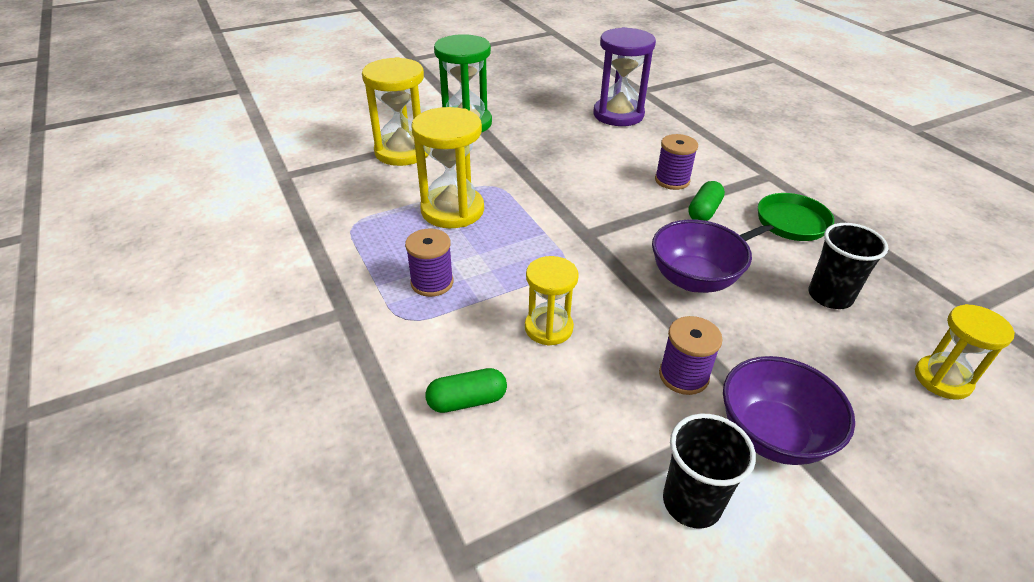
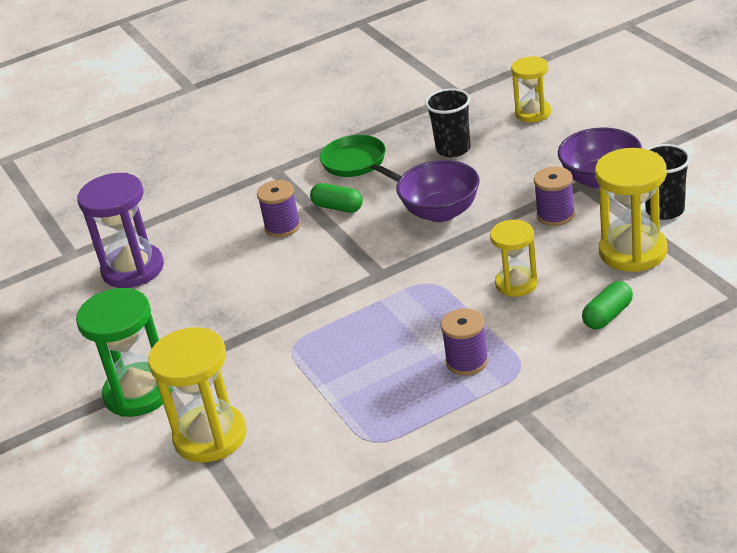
camera: 85 degrees left, 5 degrees down
(452, 210) = (342, 369): yellow hourglass -> yellow hourglass (632, 251)
(467, 401) = (607, 315): green capsule -> green capsule turned 60 degrees clockwise

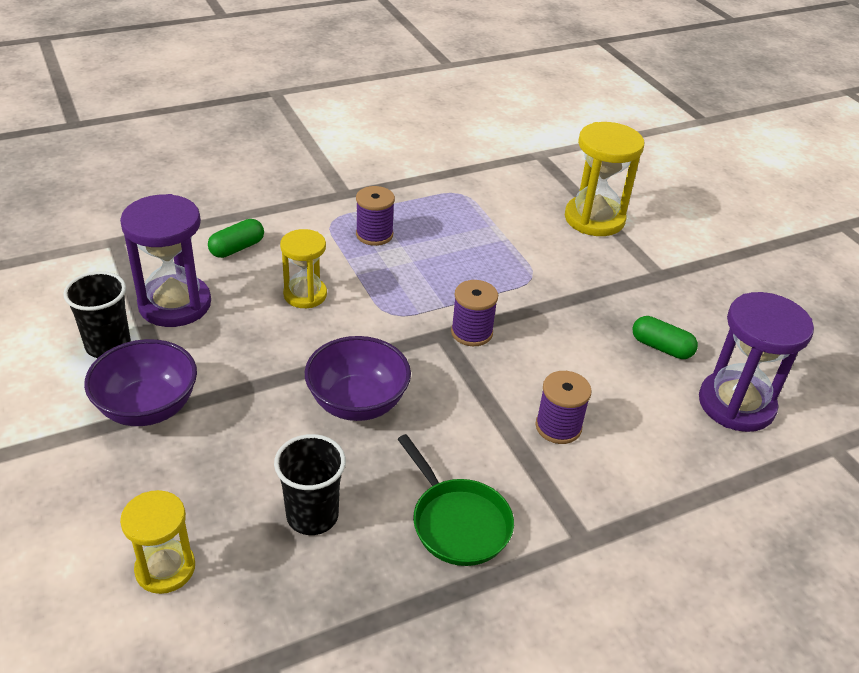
camera: 175 degrees right, 5 degrees up
(139, 393) = (670, 263): green hourglass -> none
(338, 207) = (487, 442): green capsule -> green capsule (661, 347)
(555, 215) = (228, 367): purple spool -> purple spool (471, 332)
(632, 251) = (175, 304): yellow hourglass -> purple hourglass

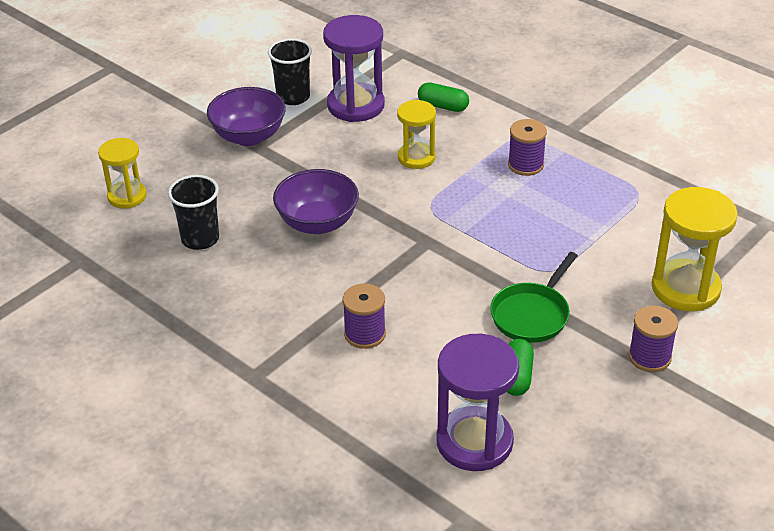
camera: 70 degrees right, 0 degrees up
(457, 522) = (233, 307): green pan -> green pan (532, 314)
(471, 332) = (442, 256): purple spool -> purple spool (649, 357)

